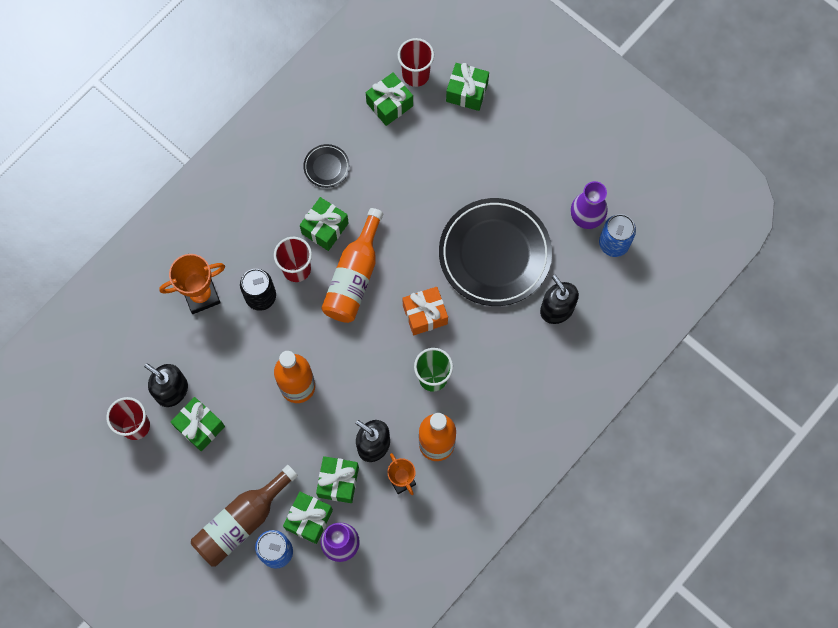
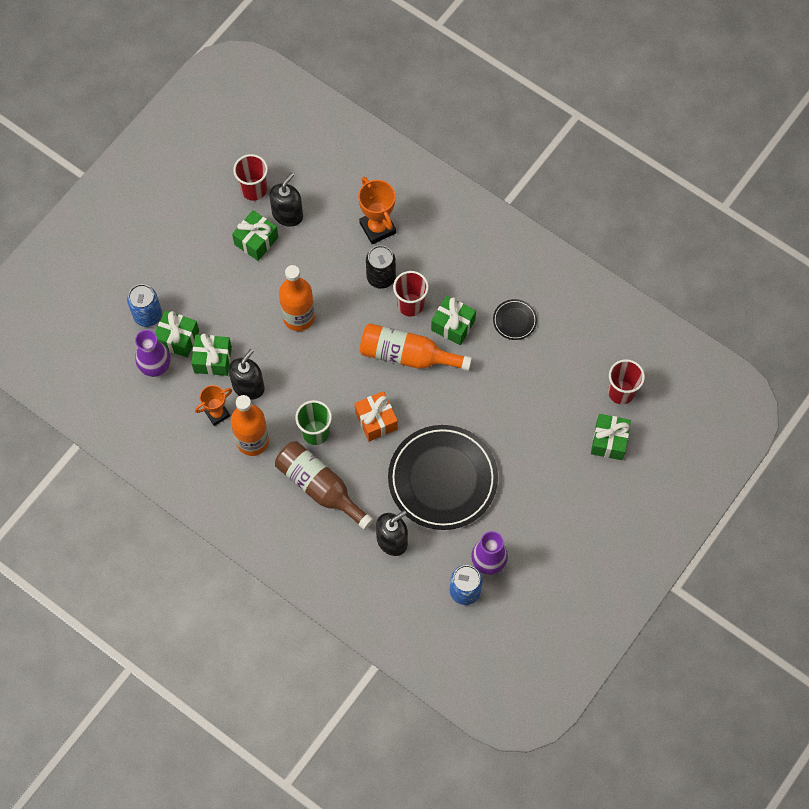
camera: 85 degrees right, 5 degrees down
(242, 521) = (173, 284): brown bottle -> brown bottle (320, 487)
(389, 104) = (586, 371): green gift -> none

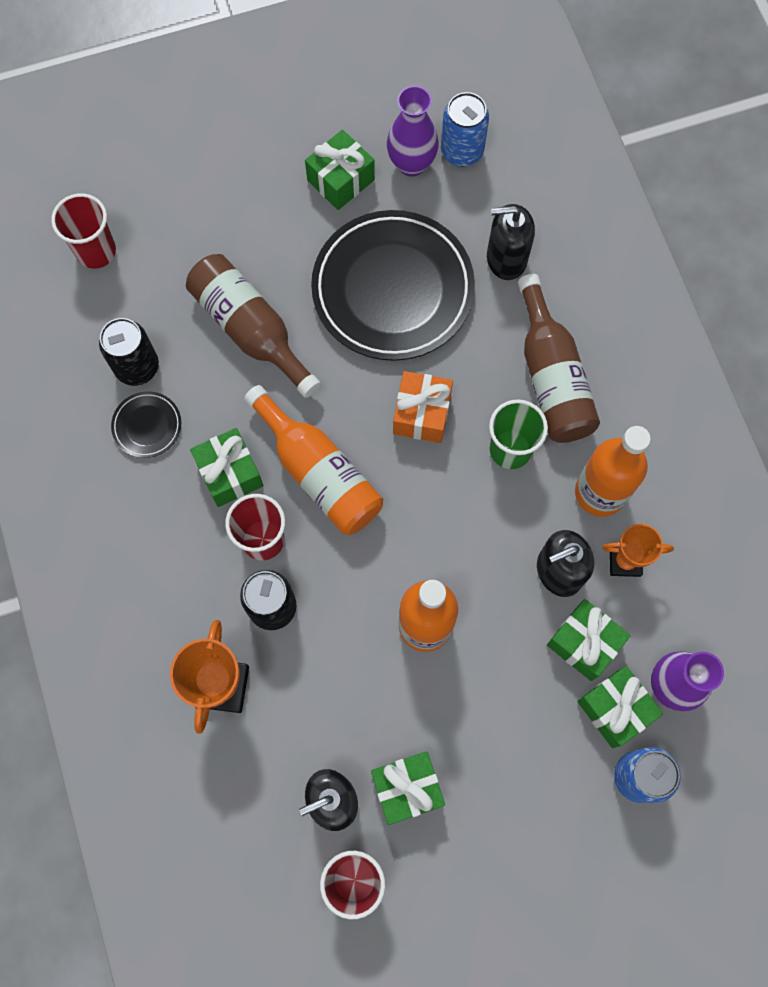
camera: 145 degrees left, 5 degrees up
(502, 405) = (250, 330): none -> brown bottle
(545, 346) = (137, 367): none -> black can
(609, 441) = (160, 205): green gift -> green gift (340, 180)

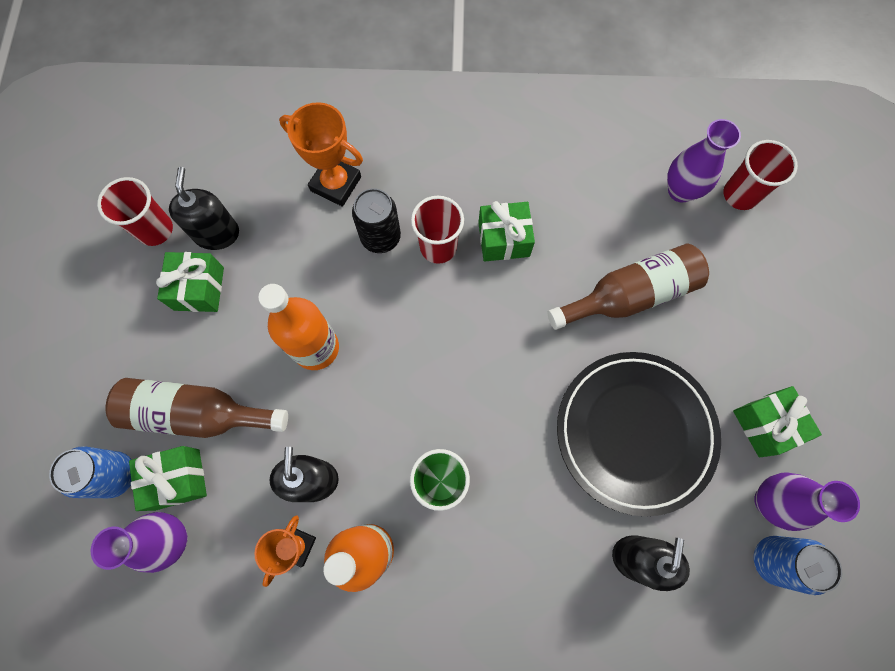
camera: 110 degrees right, 0 degrees up
(110, 310) = (680, 191): none -> purple vase
(137, 367) = (621, 197): black can -> none
(147, 426) = (566, 190): black plate -> none
(319, 472) = (479, 308): orange bottle -> none
(422, 414) = (502, 414): orange gift -> none
(552, 377) = (498, 552): brown bottle -> brown bottle (197, 414)
(584, 643) = (243, 476): green gift -> none

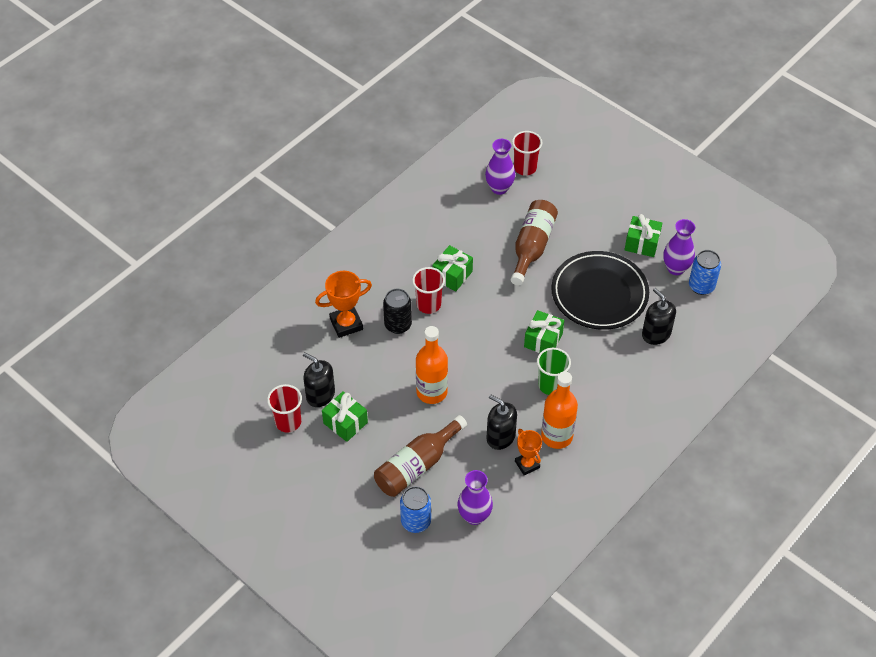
camera: 50 degrees left, 20 degrees down
(177, 479) = (444, 495): green gift -> green gift (543, 340)

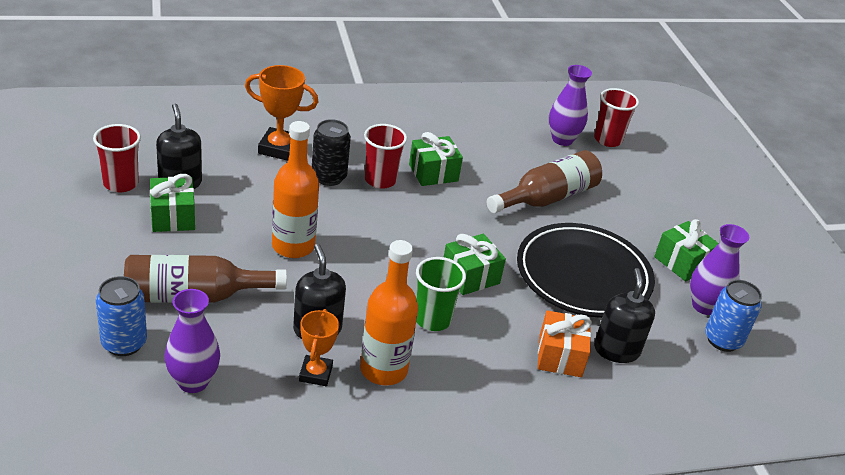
camera: 30 degrees right, 15 degrees down
(632, 360) = (560, 356): none -> orange gift

